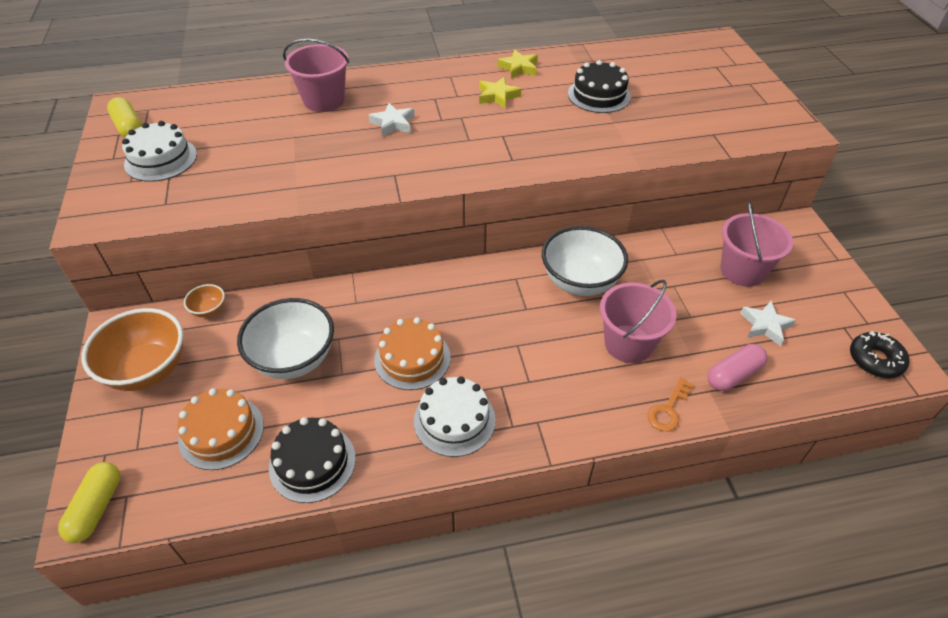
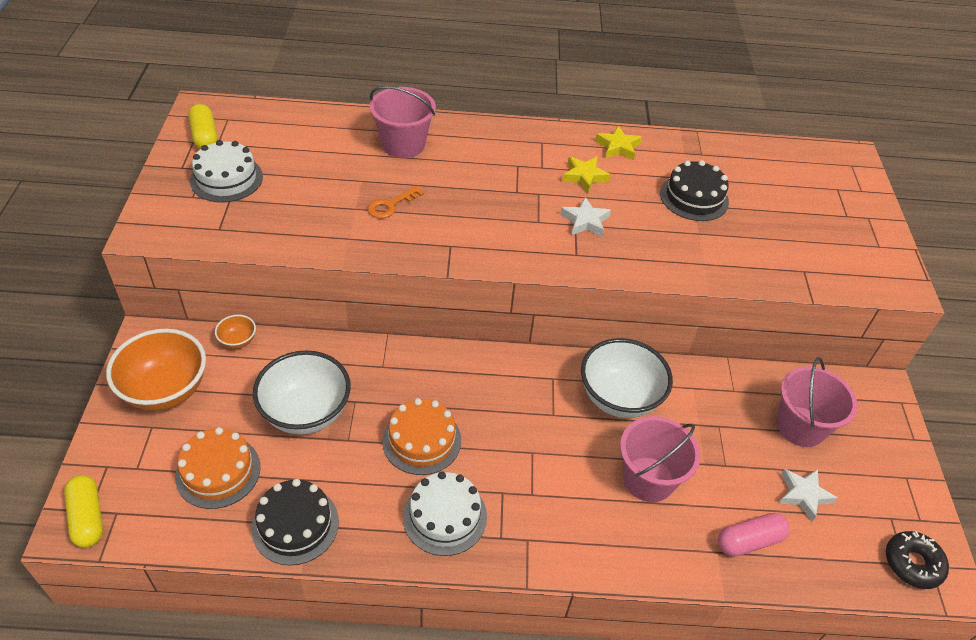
camera: 10 degrees right, 0 degrees up
(96, 508) = (87, 517): yellow capsule -> yellow capsule turned 45 degrees counterclockwise
(393, 123) = (466, 186): white star -> white star (585, 221)
(668, 410) = (666, 561): orange key -> orange key (390, 205)

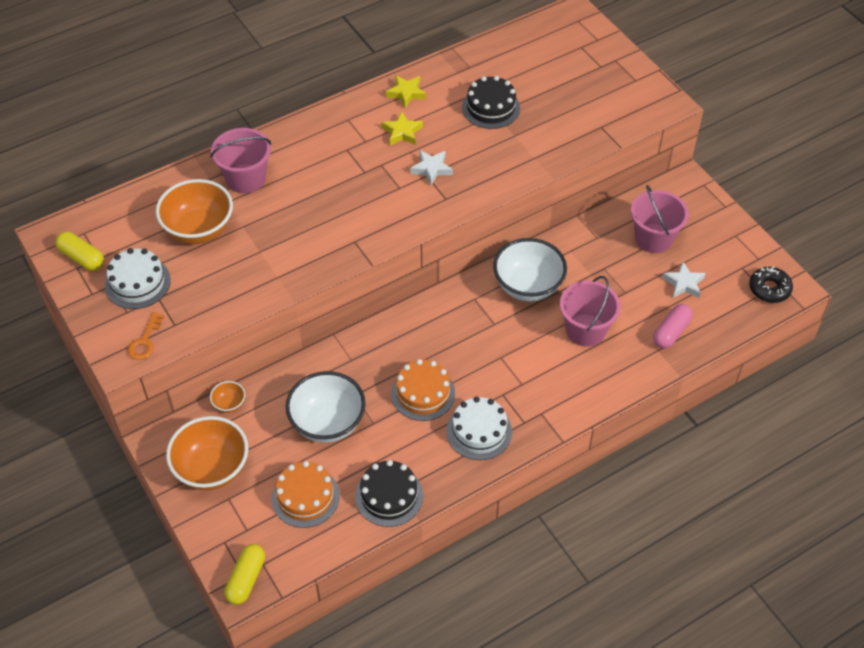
camera: 30 degrees left, 5 degrees up
(87, 517) = (246, 579): yellow capsule -> yellow capsule turned 75 degrees clockwise
(321, 164) = (199, 230): none -> orange bowl
(390, 205) = (283, 234): orange key -> orange key (145, 341)

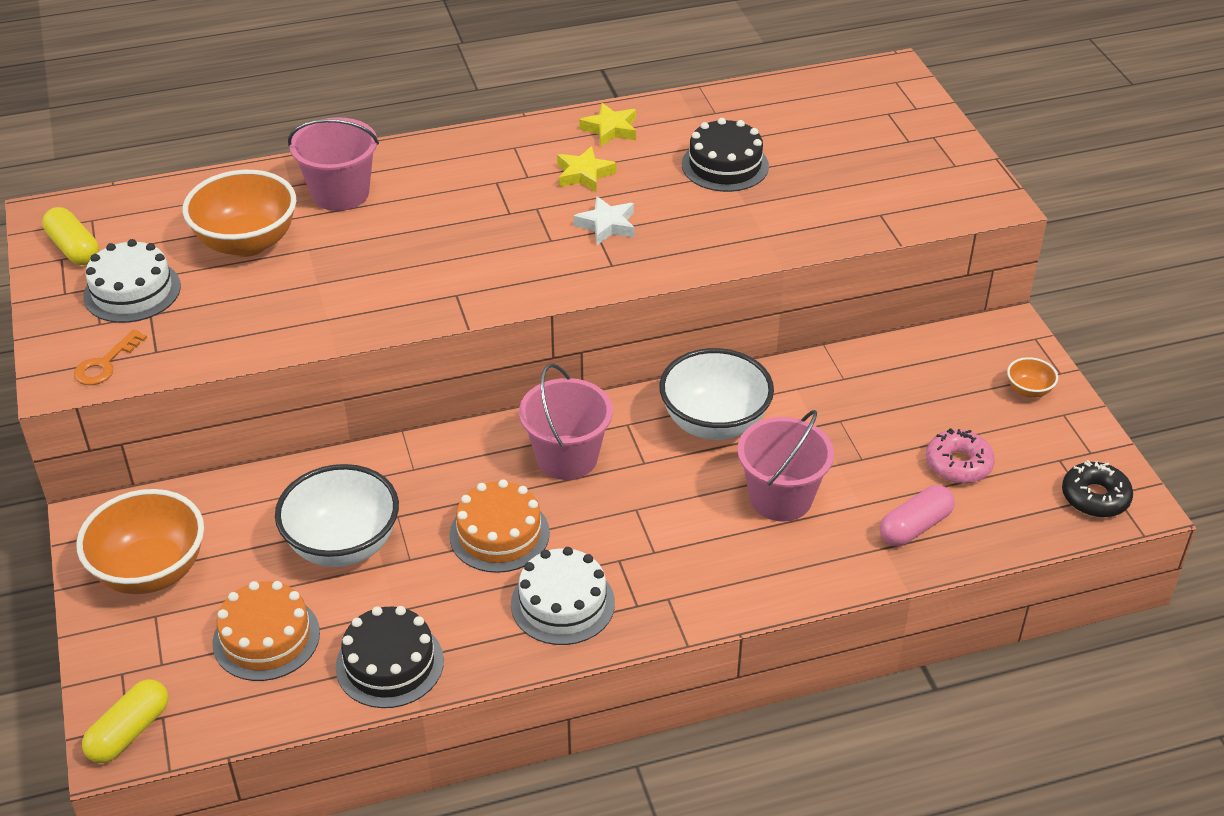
camera: 15 degrees right, 10 degrees down
(229, 404) = (214, 491): orange bowl -> orange bowl (1028, 390)
(653, 238) = (931, 395): pink bucket -> pink bucket (567, 457)
(684, 283) = (958, 464): white star -> pink donut

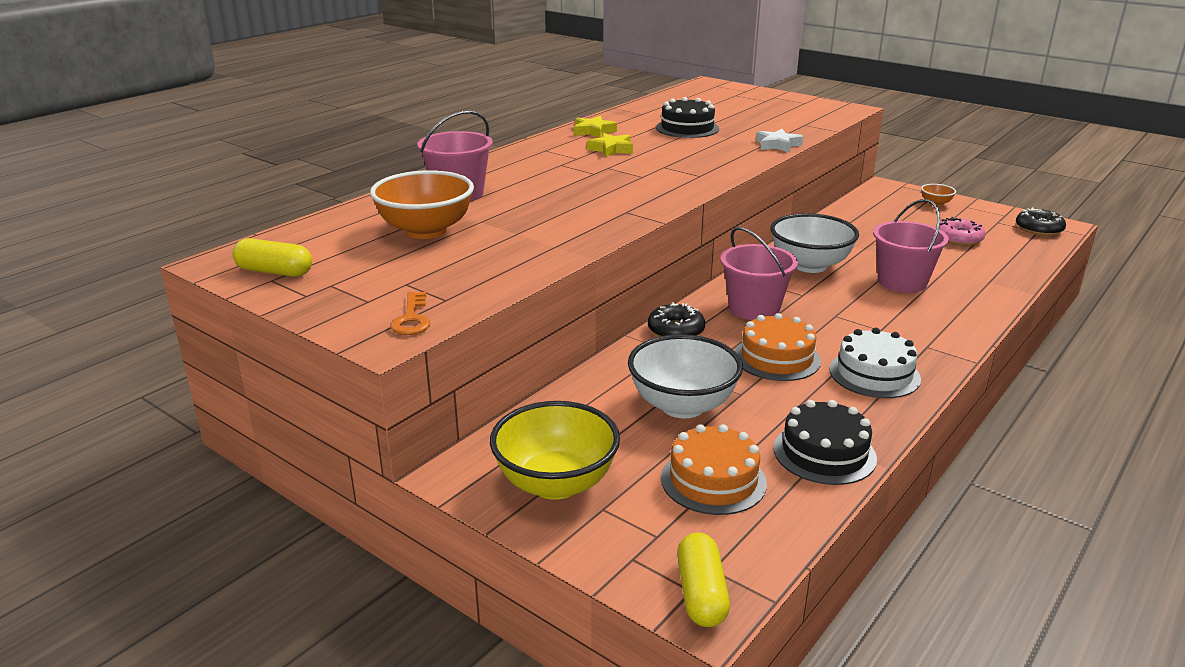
camera: 35 degrees left, 15 degrees down
(132, 291) = (369, 277): white cake -> none
(151, 571) = (556, 483): orange bowl -> yellow bowl
(453, 449) = (676, 330): none -> black donut
(607, 225) = (665, 163): white star -> white star (778, 145)
(915, 527) = (986, 268): pink capsule -> none

